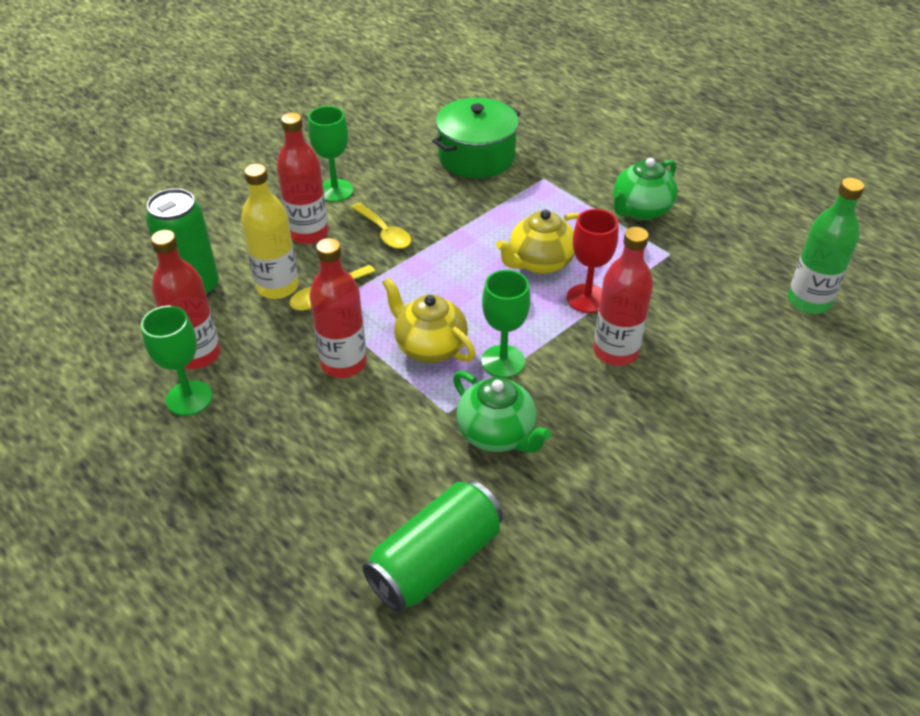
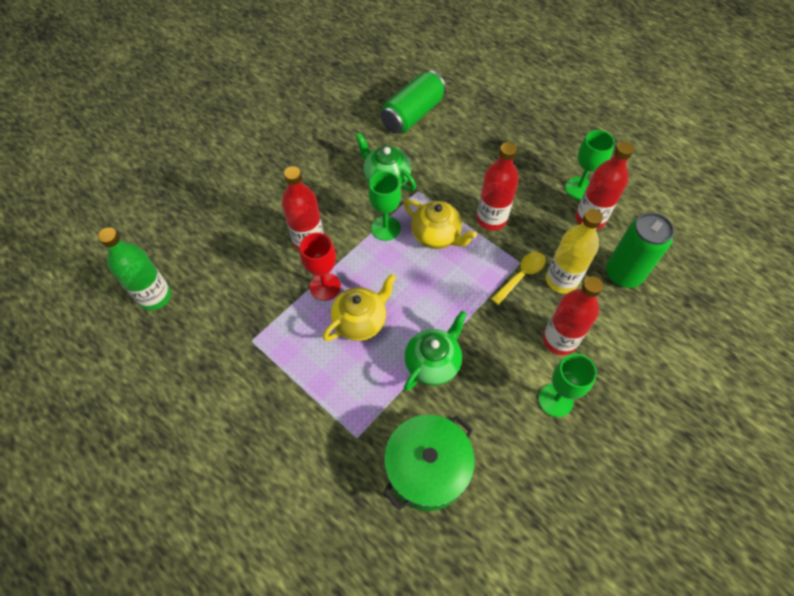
camera: 175 degrees right, 15 degrees up
(384, 232) = (495, 346): yellow spoon -> none
(640, 210) = (267, 395): green teapot -> green teapot (433, 363)

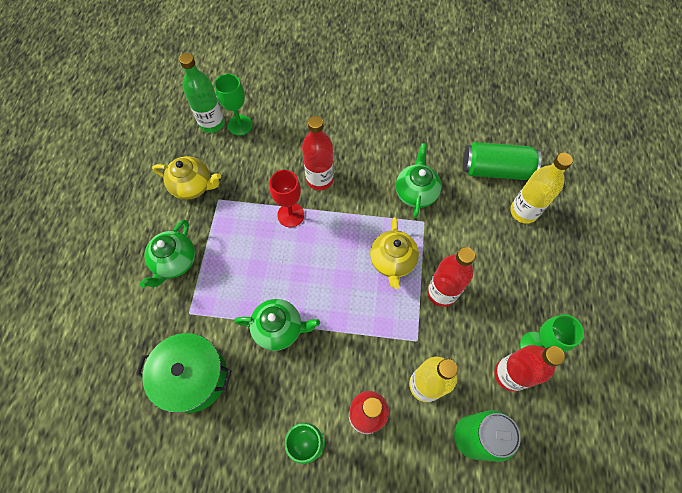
camera: 55 degrees right, 5 degrees up
(288, 421) = (175, 262): none -> green teapot
(361, 321) = (279, 257): yellow teapot -> yellow teapot (193, 186)
(385, 228) = (370, 221): green goblet -> green goblet (240, 125)
(464, 122) = (523, 212): none -> yellow bottle
(521, 276) = (404, 349): yellow spoon -> none

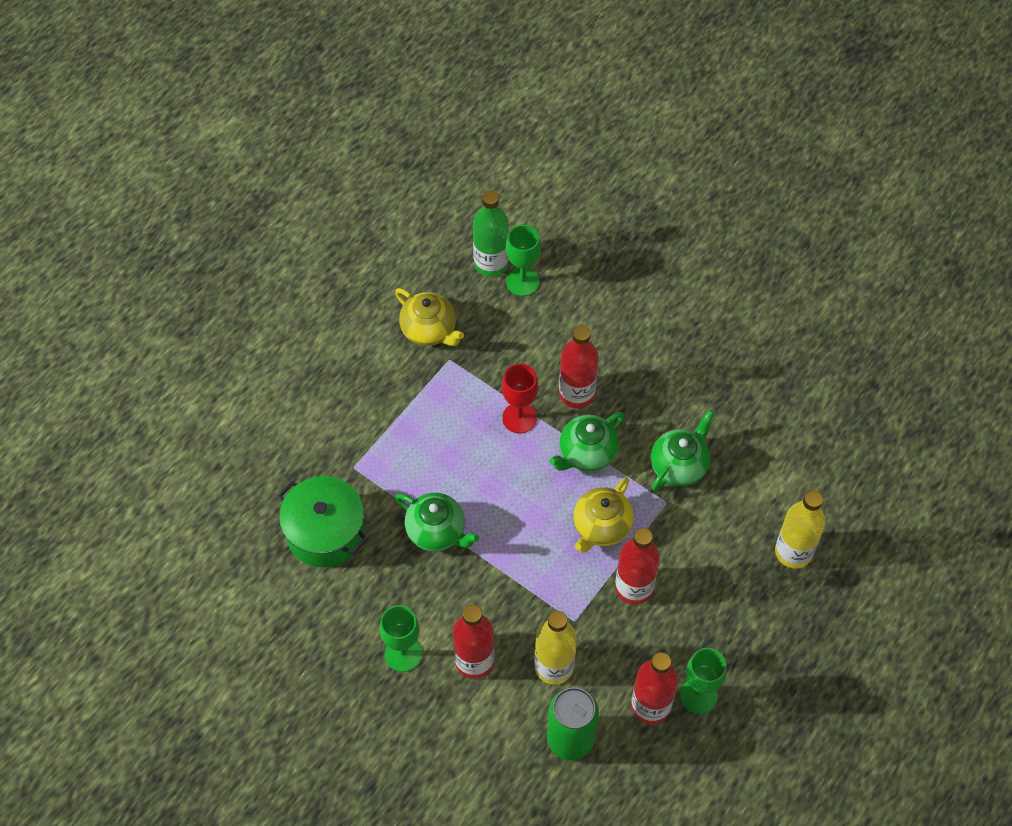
camera: 30 degrees right, 5 degrees down
(175, 262) = (366, 406): green teapot -> green teapot (586, 453)
(495, 170) = (795, 488): green can -> none

